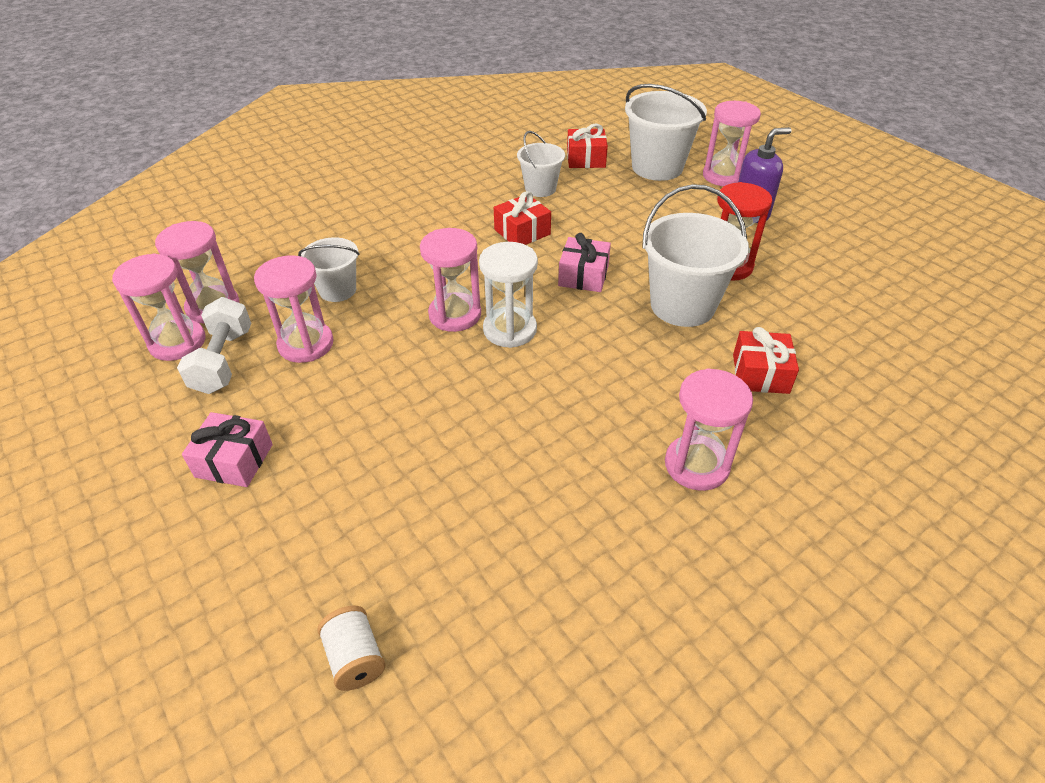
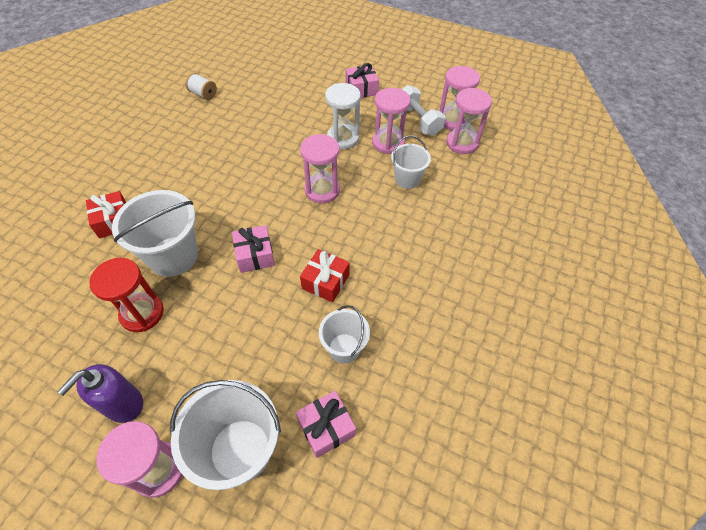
camera: 150 degrees right, 10 degrees up
(355, 658) = (259, 60): white spool -> white spool (203, 94)
(510, 330) = (282, 193): white hourglass -> white hourglass (343, 138)
(586, 159) = (326, 427): red gift -> pink gift
(696, 465) = (147, 157): pink hourglass -> none

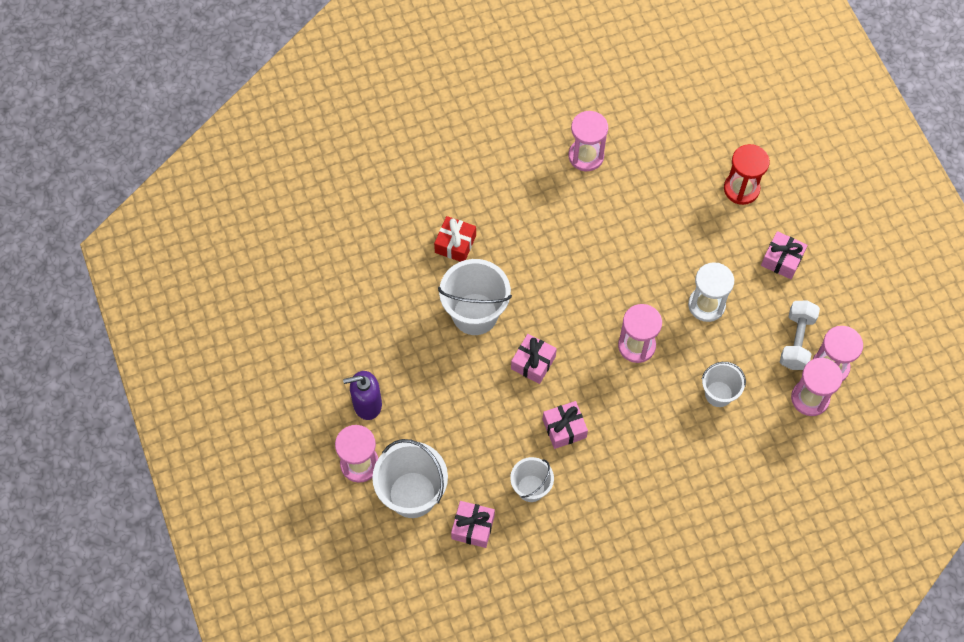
camera: 45 degrees right, 10 degrees up
(142, 313) = (421, 345): red hourglass -> red hourglass (741, 189)
(203, 94) = (627, 151): white spool -> none
(325, 281) = (564, 428): red gift -> pink gift
(388, 143) = (742, 343): pink hourglass -> pink hourglass (586, 156)

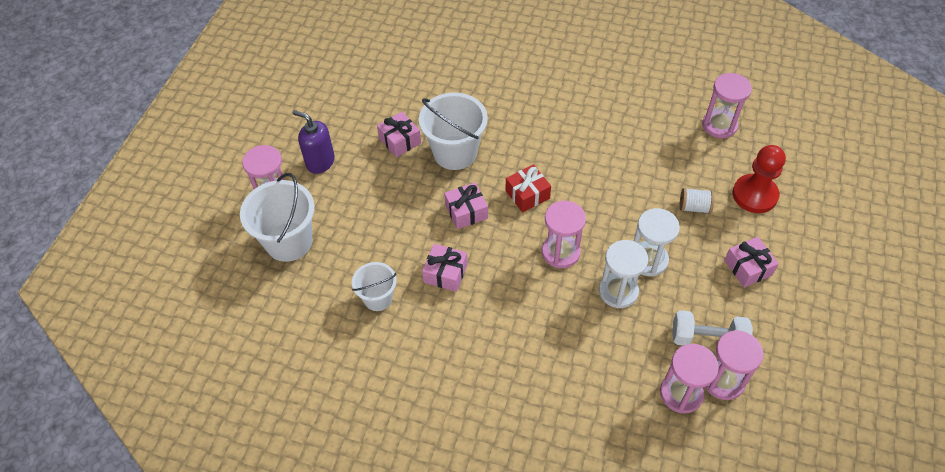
camera: 40 degrees right, 10 degrees down
(455, 244) = (485, 100): red gift -> red gift (527, 194)
(473, 527) = (307, 295): pink gift -> pink gift (400, 141)
(586, 156) = (640, 101): pink hourglass -> pink hourglass (719, 125)
(705, 232) = (694, 207): none -> white spool
(705, 348) = (618, 291): none -> white hourglass
(718, 394) = (598, 334): white bucket -> none
(741, 189) = (754, 195): red hourglass -> red pawn
(796, 341) = (708, 339): white dumbbell -> white dumbbell turned 45 degrees clockwise

